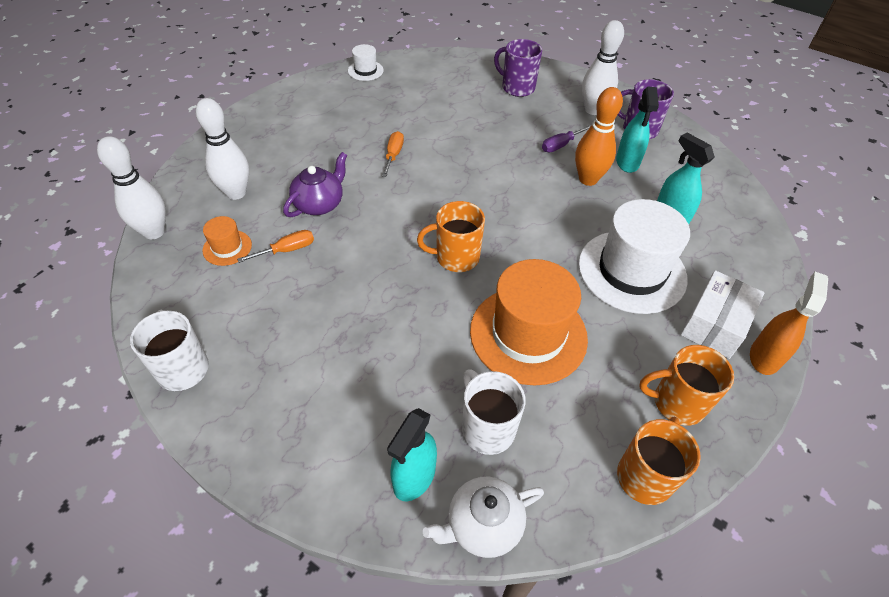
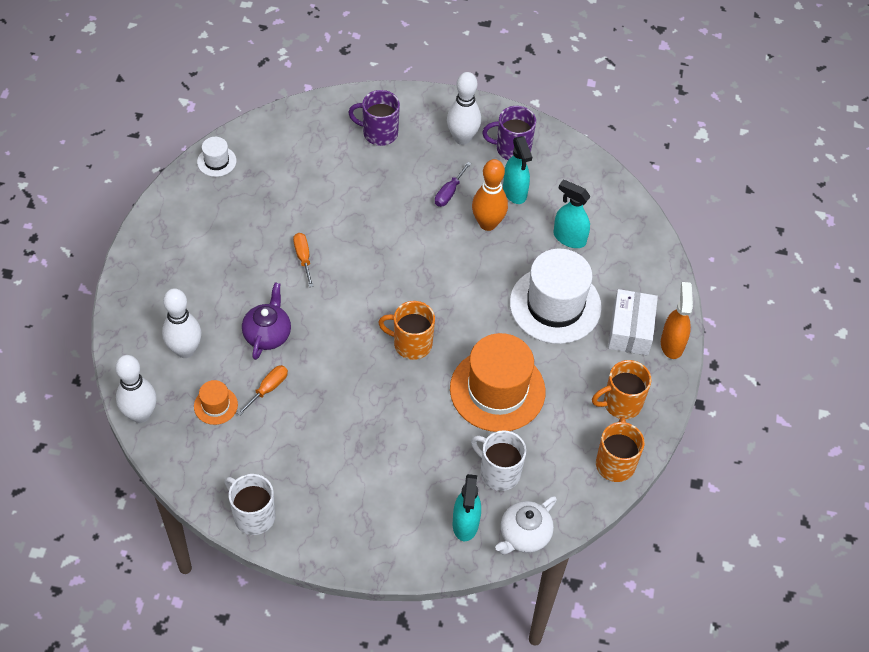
camera: 25 degrees left, 5 degrees up
(456, 257) = (411, 344): orange mug -> orange mug turned 45 degrees clockwise

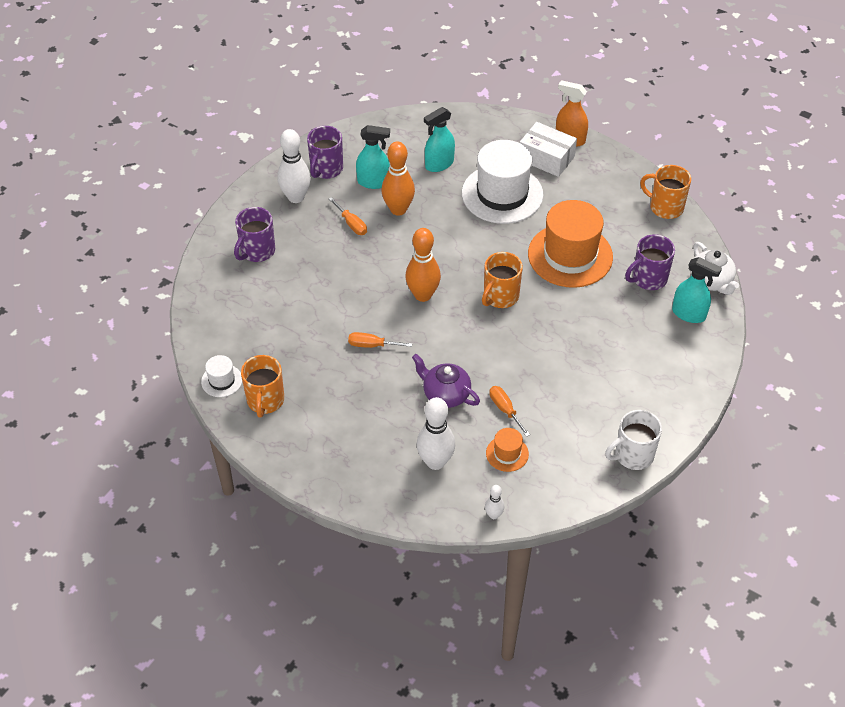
camera: 65 degrees left, 5 degrees down
(140, 414) = (493, 515): white bowling pin -> white bowling pin, size x0.49
(384, 278) = (423, 295): none -> orange bowling pin
(449, 192) = (351, 224): purple screwdriver -> orange screwdriver
(499, 472) = (648, 279): white mug -> purple mug
(621, 403) = (612, 186): orange mug -> orange mug (265, 401)

